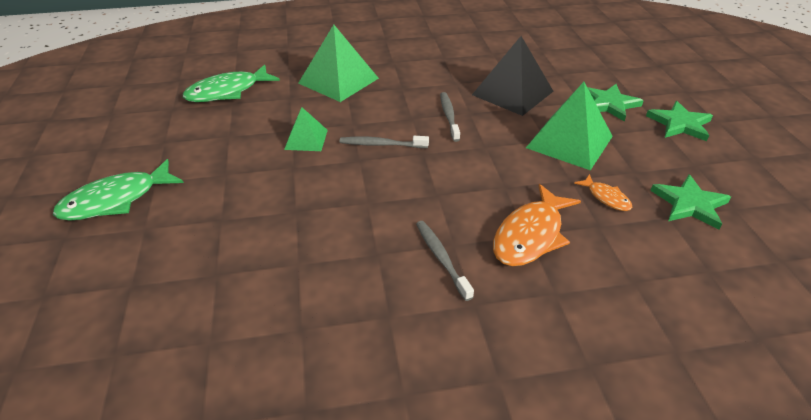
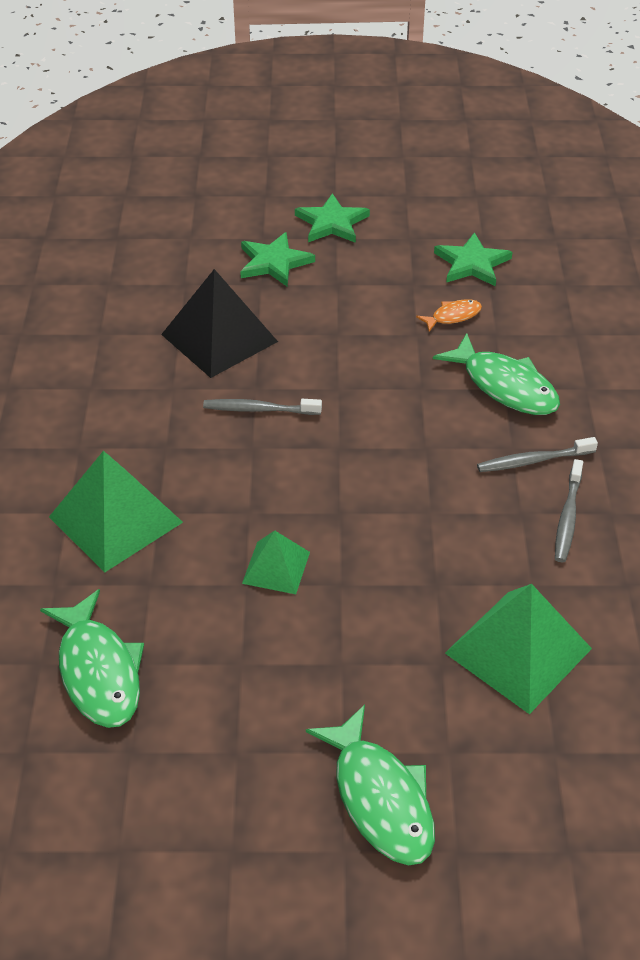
camera: 80 degrees left, 5 degrees up
(381, 144) = (309, 486): grey toothbrush -> grey toothbrush (567, 517)
(530, 235) = (505, 386): orange fish -> green fish
(569, 142) = (345, 316): green pyramid -> green pyramid (518, 650)

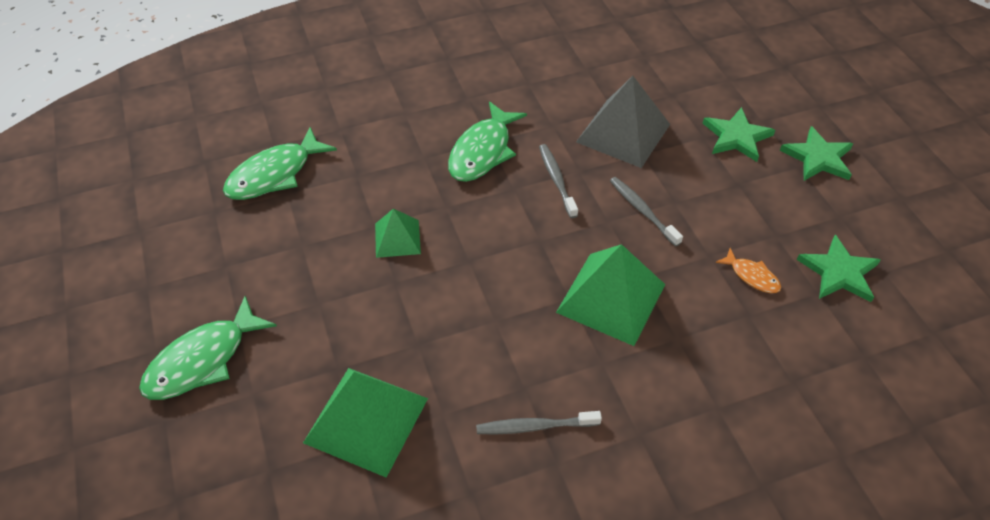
camera: 70 degrees right, 5 degrees up
(115, 519) = (408, 138): green pyramid -> green pyramid (611, 298)
(219, 337) = (623, 133): black pyramid -> grey pyramid
(505, 386) = (680, 338): green fish -> green fish (482, 151)
(533, 461) = (594, 383): grey toothbrush -> grey toothbrush (642, 211)

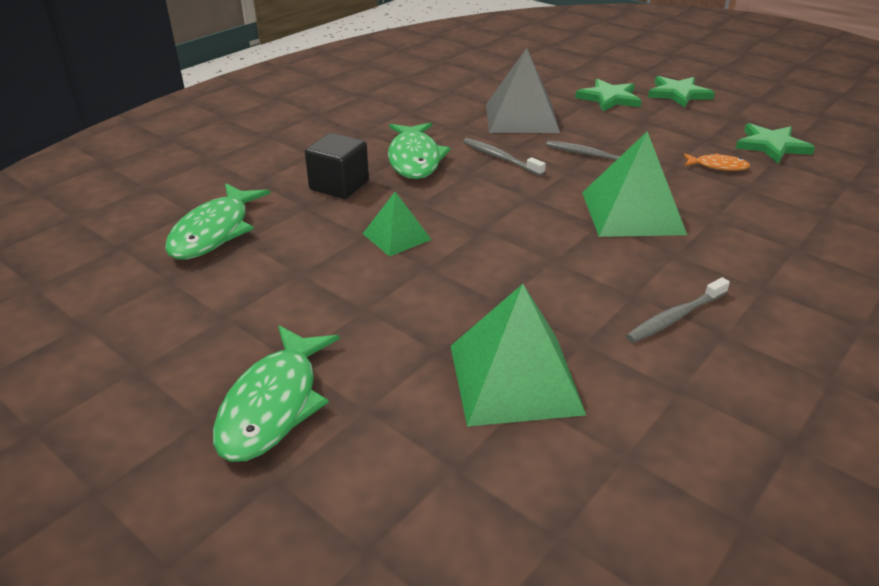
camera: 30 degrees left, 15 degrees down
(398, 160) = (339, 185): none -> black cube

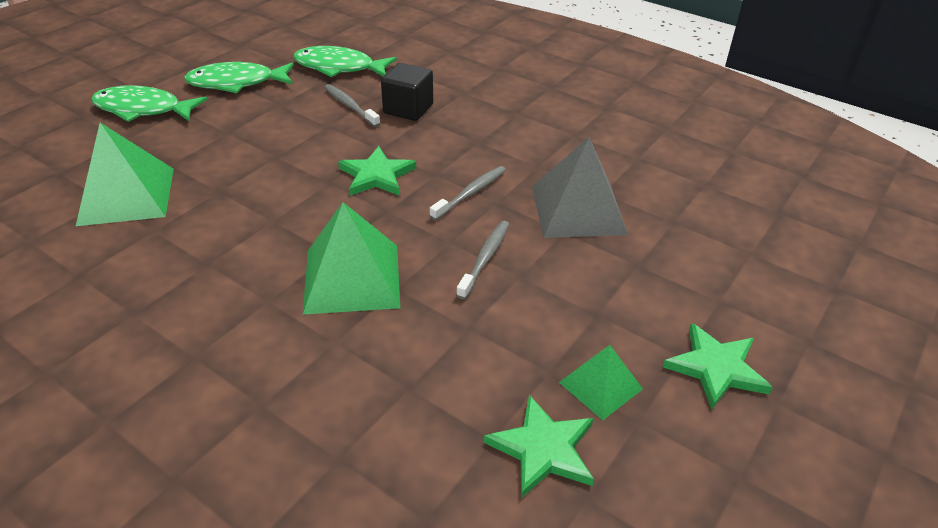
camera: 85 degrees right, 5 degrees up
(397, 236) = (323, 140): green pyramid -> green pyramid (600, 385)
(414, 159) = (462, 143): green fish -> green fish (236, 83)
(609, 98) = (668, 288): green star -> green star (376, 175)
(675, 317) = (167, 285): grey toothbrush -> grey toothbrush (350, 106)
(718, 166) = (468, 370): orange fish -> none

